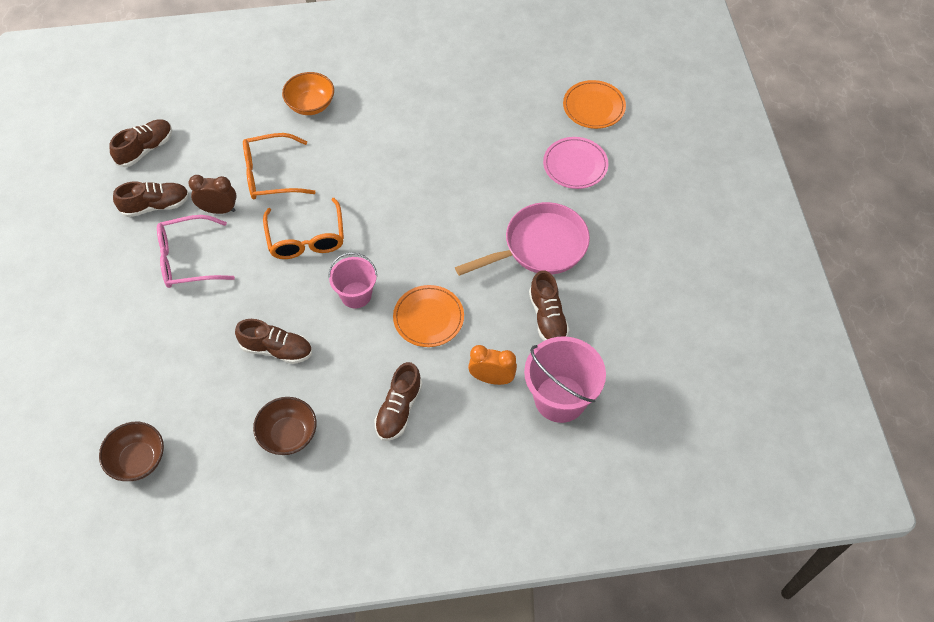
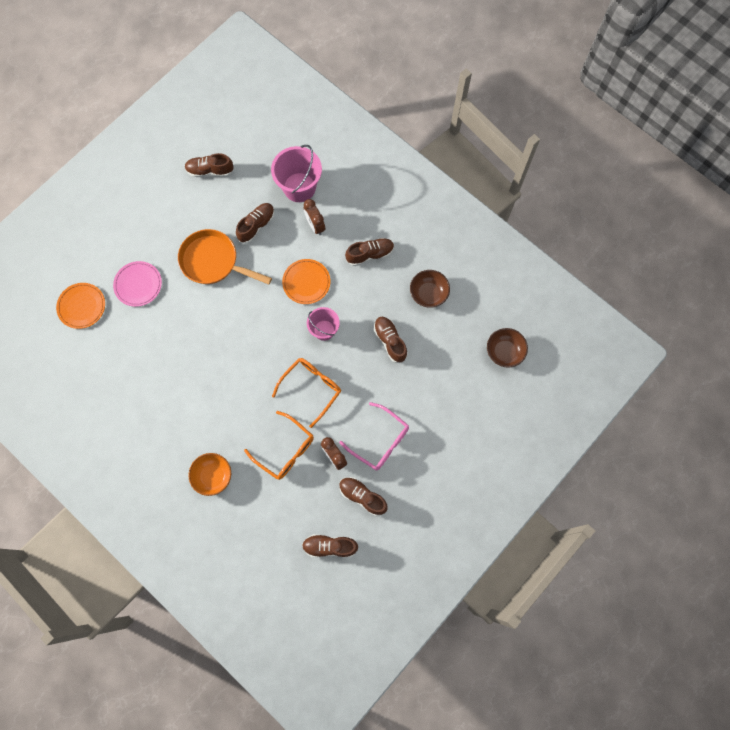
camera: 130 degrees left, 15 degrees up
(492, 378) = (315, 225): orange clock -> brown clock
(540, 246) = (213, 261): pink pan -> orange pan
(666, 319) = (210, 171): none -> brown shoe

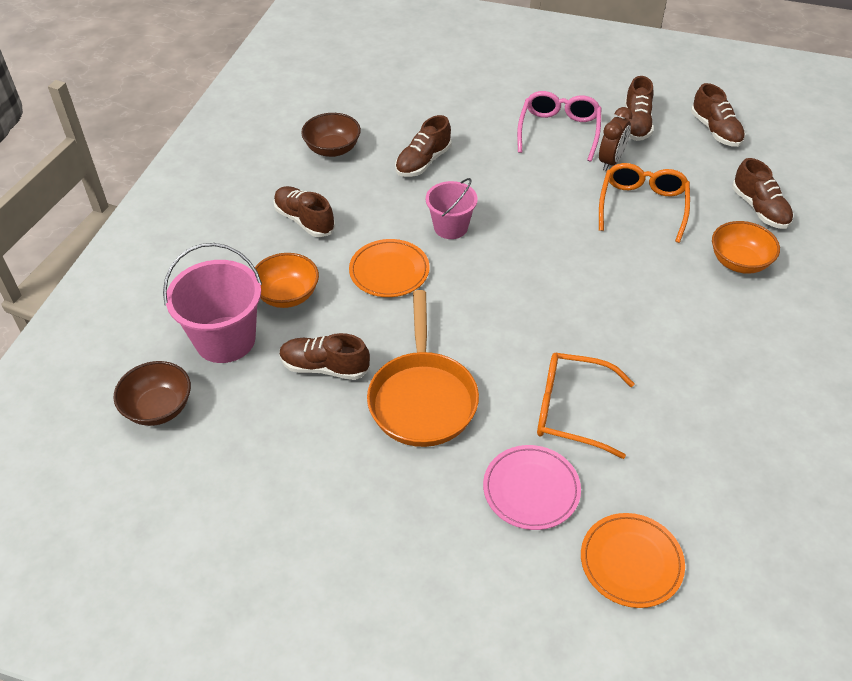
camera: 115 degrees left, 25 degrees down
(210, 171) = (245, 481): brown shoe -> brown shoe (759, 209)
(311, 388) = (542, 211): orange glasses -> orange glasses (571, 410)
(315, 225) = (287, 295): brown clock -> orange bowl
(504, 352) = (372, 70): brown bowl -> brown bowl (158, 408)

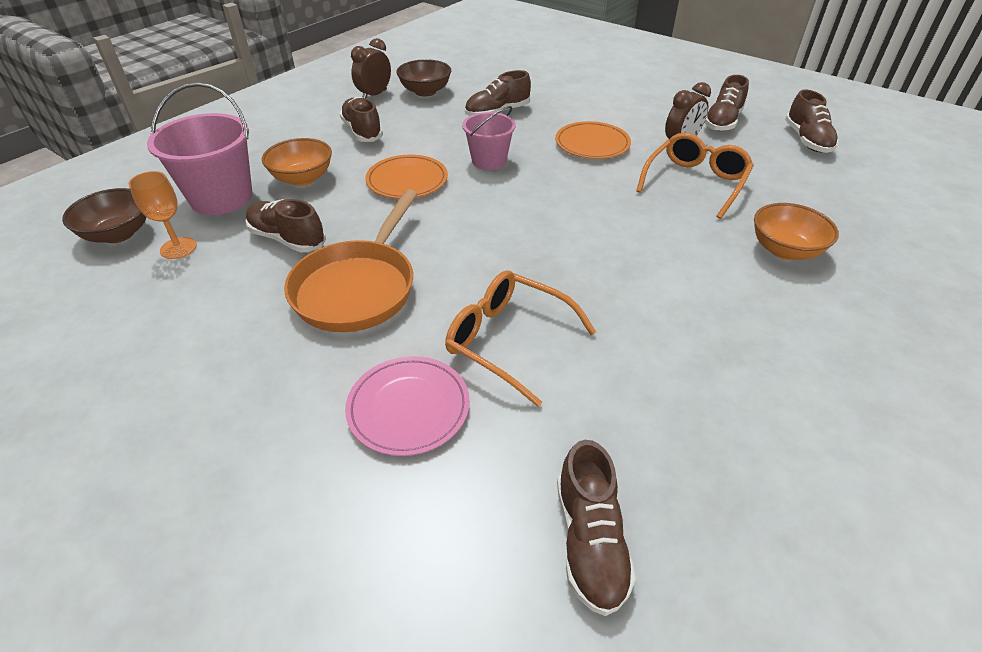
camera: 20 degrees right, 5 degrees down
(230, 406) = (178, 248): none -> orange goblet
(282, 166) = (374, 95): none -> brown clock
(559, 131) = (640, 114): pink glasses -> none
(631, 562) = (476, 534): orange plate -> orange plate (592, 144)
(759, 209) = (830, 210): brown shoe -> brown shoe (590, 541)

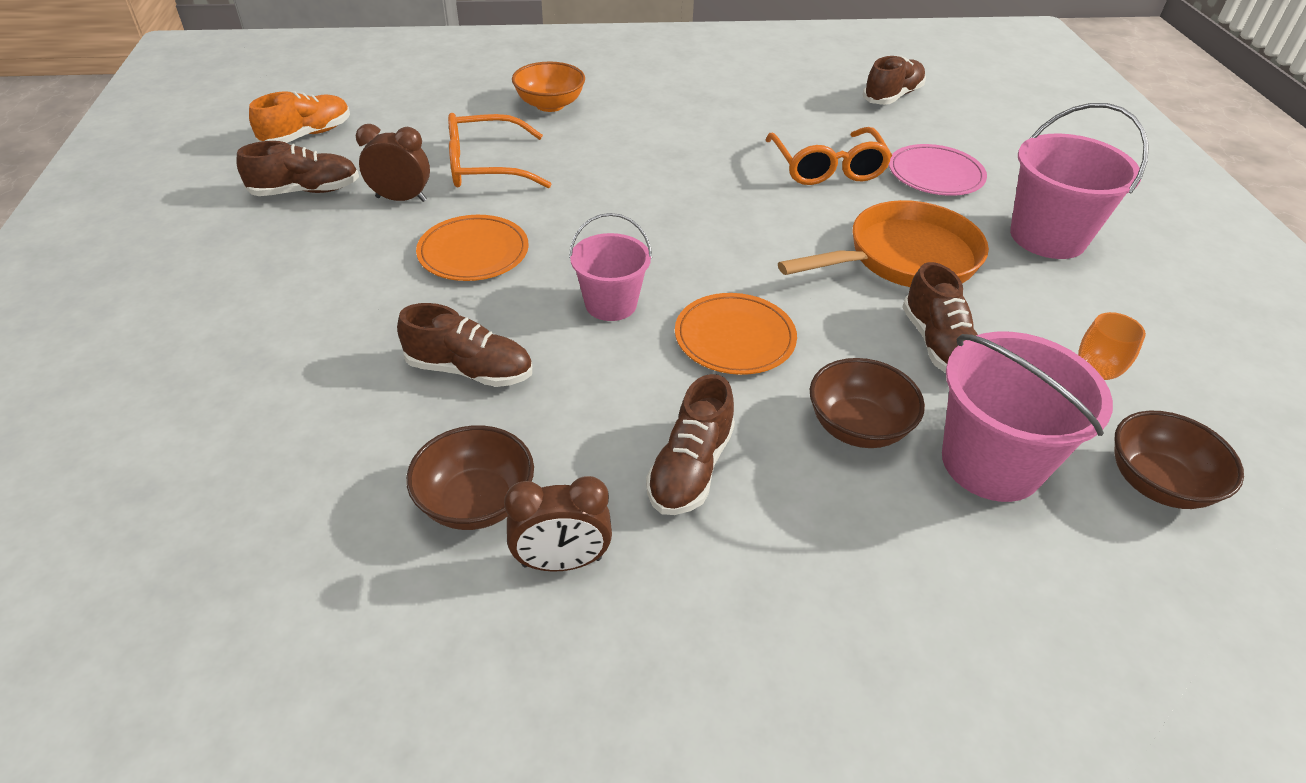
camera: 135 degrees left, 0 degrees up
(247, 393) = (1047, 237): none -> pink bucket
(302, 178) = (858, 427): orange bowl -> brown bowl
(807, 140) = (307, 135): brown shoe -> orange shoe

